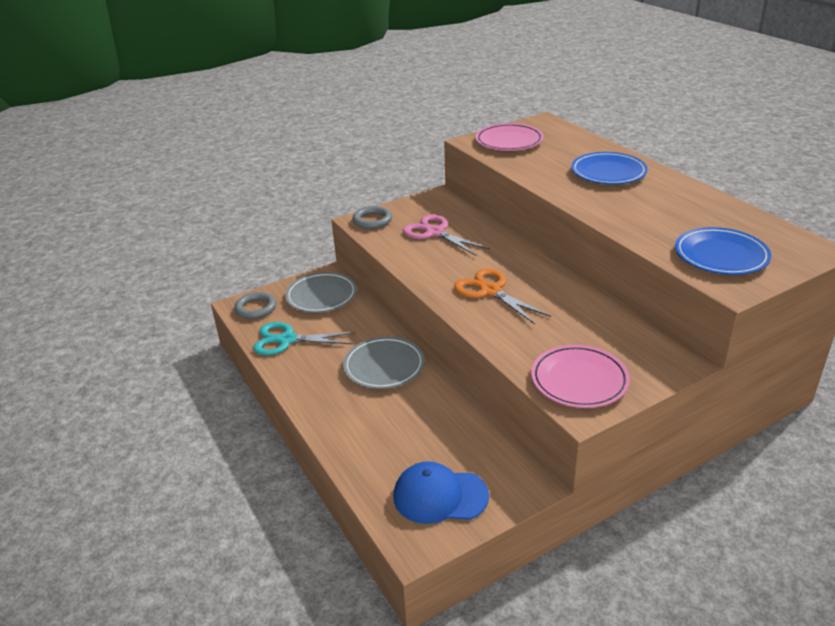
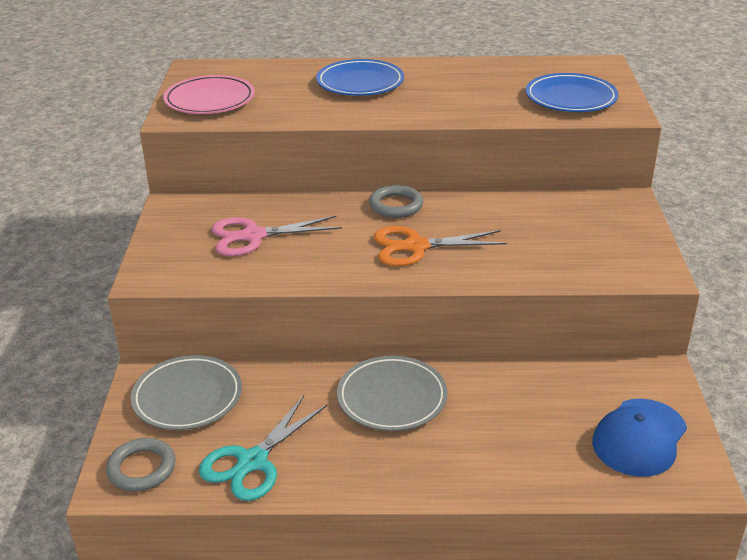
camera: 60 degrees left, 0 degrees up
(372, 220) = (161, 267): grey ring -> grey ring (396, 205)
(579, 380) = (612, 257): pink plate -> none

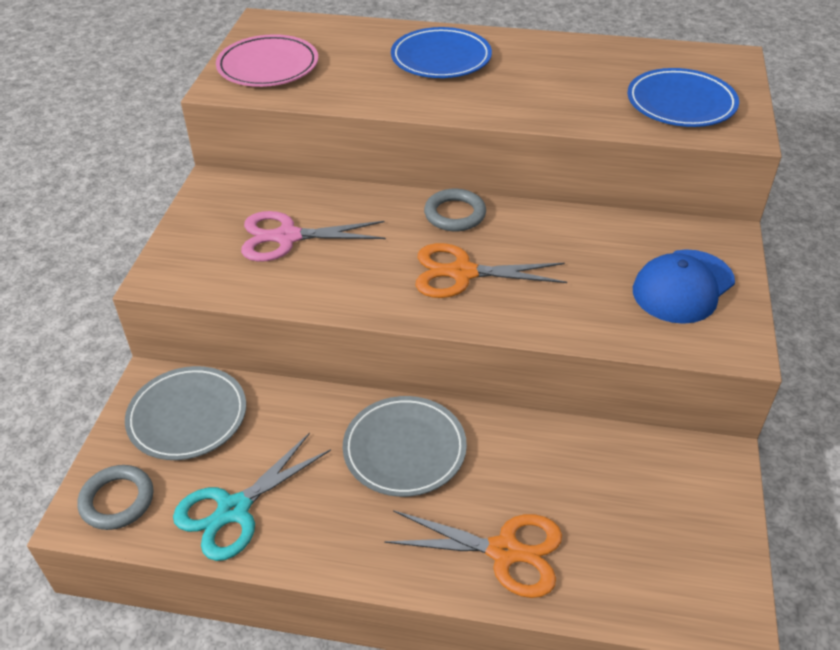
camera: 10 degrees right, 10 degrees up
(500, 460) = (504, 551): none -> orange scissors
(639, 438) = (673, 546): blue cap -> blue cap (683, 286)

